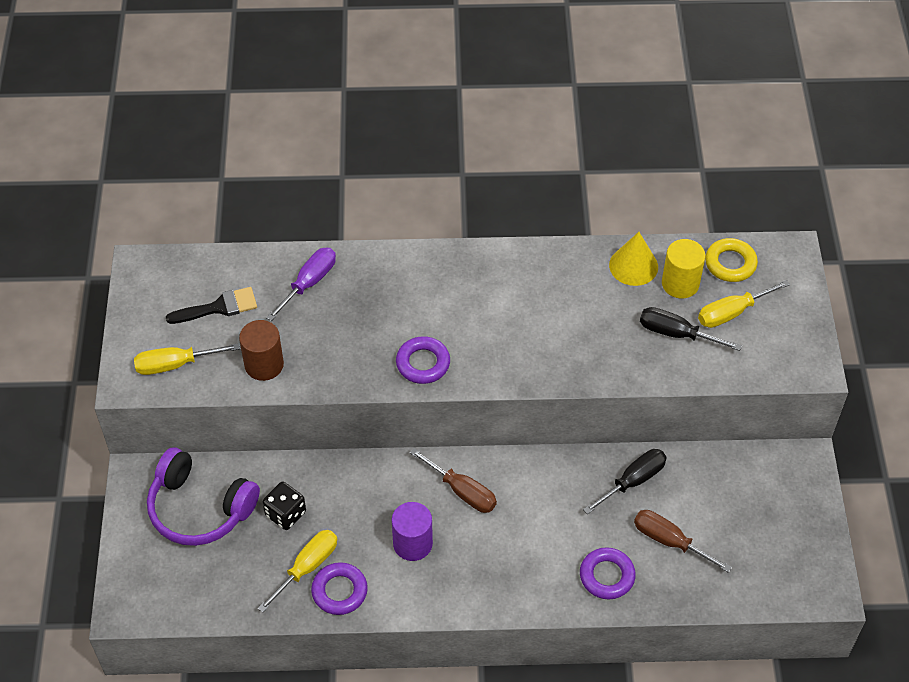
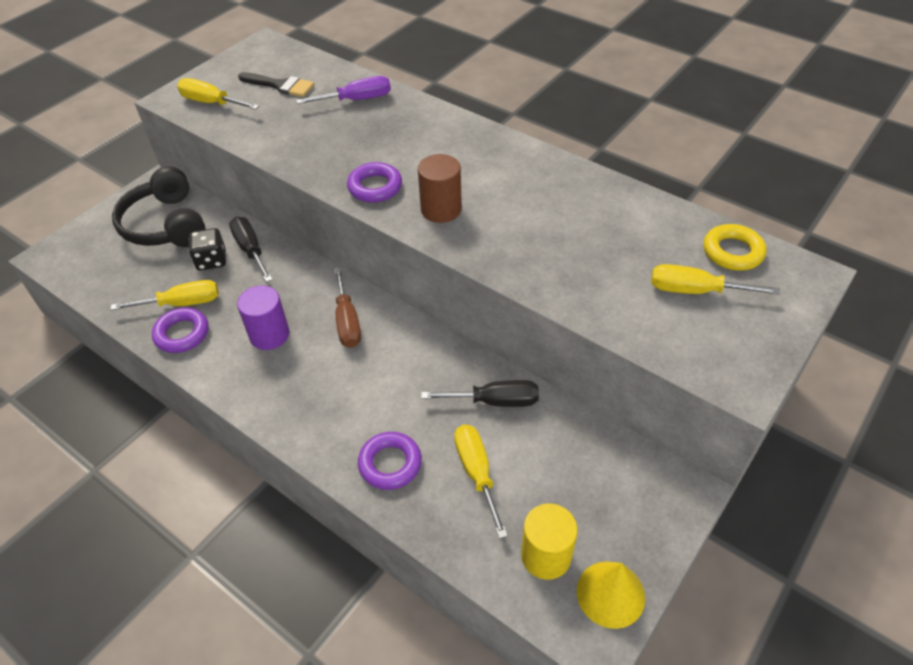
camera: 40 degrees right, 5 degrees down
(200, 508) = (166, 224): purple headphones -> black headphones
(264, 365) = (265, 131): brown cylinder -> brown cylinder (441, 209)
(633, 266) = (632, 209): yellow cone -> yellow cone (610, 594)
(669, 541) = (477, 473): brown screwdriver -> yellow screwdriver
(676, 334) = (619, 279): black screwdriver -> black screwdriver (250, 250)
(680, 283) = (664, 243): yellow cylinder -> yellow cylinder (546, 556)

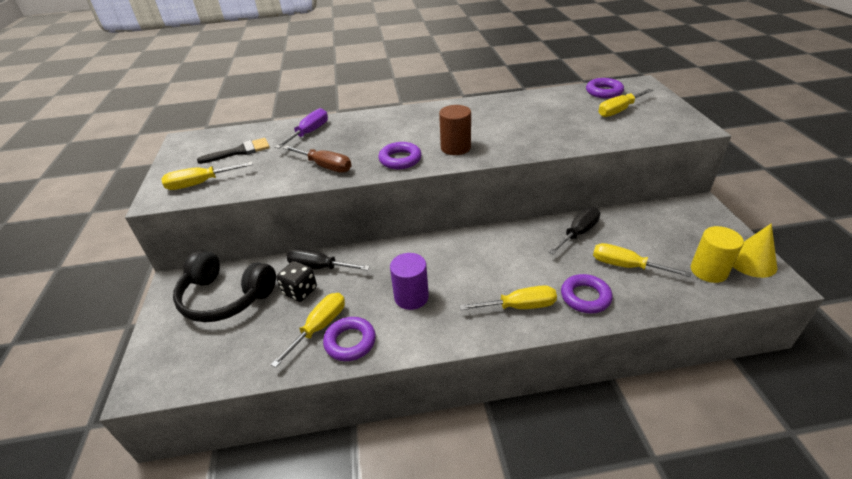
camera: 45 degrees left, 10 degrees down
(327, 419) = (519, 306): none -> yellow screwdriver
(347, 321) = (445, 257): brown screwdriver -> brown screwdriver (325, 166)
(732, 252) = (604, 92): yellow ring -> purple ring

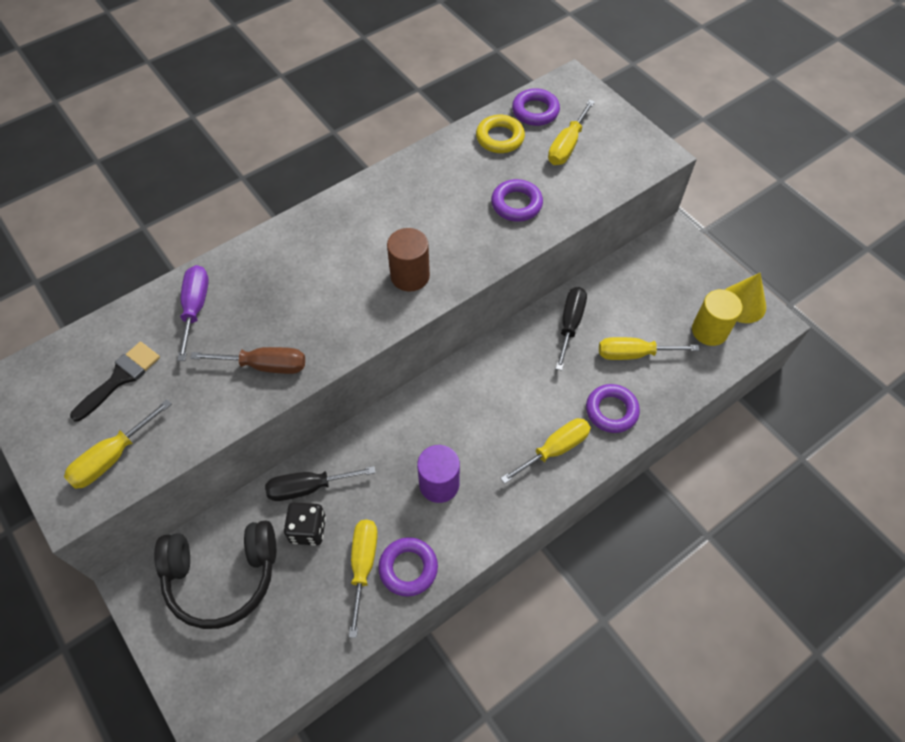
camera: 30 degrees left, 20 degrees up
(400, 159) = (354, 320): purple ring -> purple ring (516, 204)
(568, 99) = (500, 138): none -> yellow ring

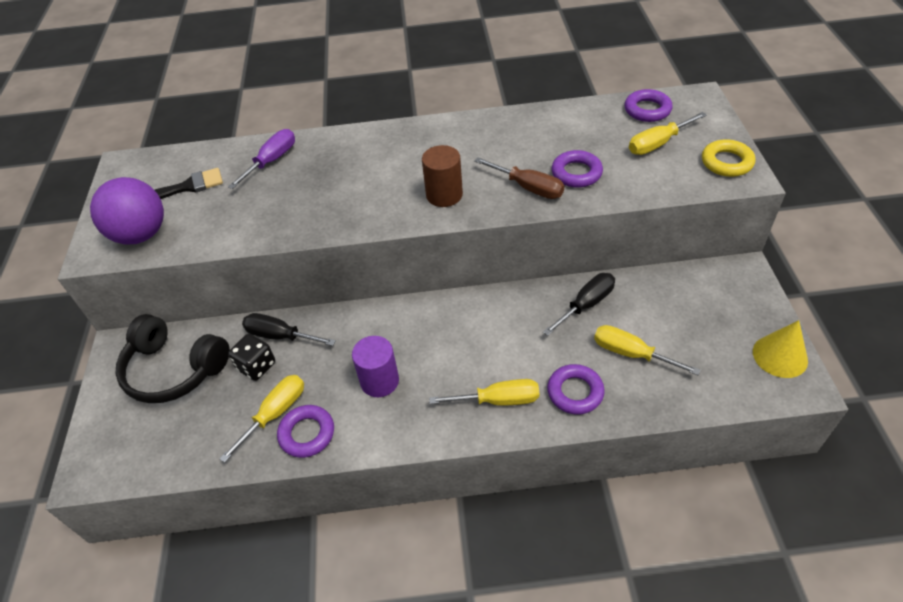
camera: 35 degrees right, 10 degrees down
(112, 457) = (141, 234): yellow screwdriver -> purple ball
(265, 365) = (286, 216): brown screwdriver -> brown screwdriver (528, 188)
(500, 138) = (599, 120): yellow ring -> yellow ring (726, 162)
(709, 331) = (725, 365): yellow cylinder -> none

